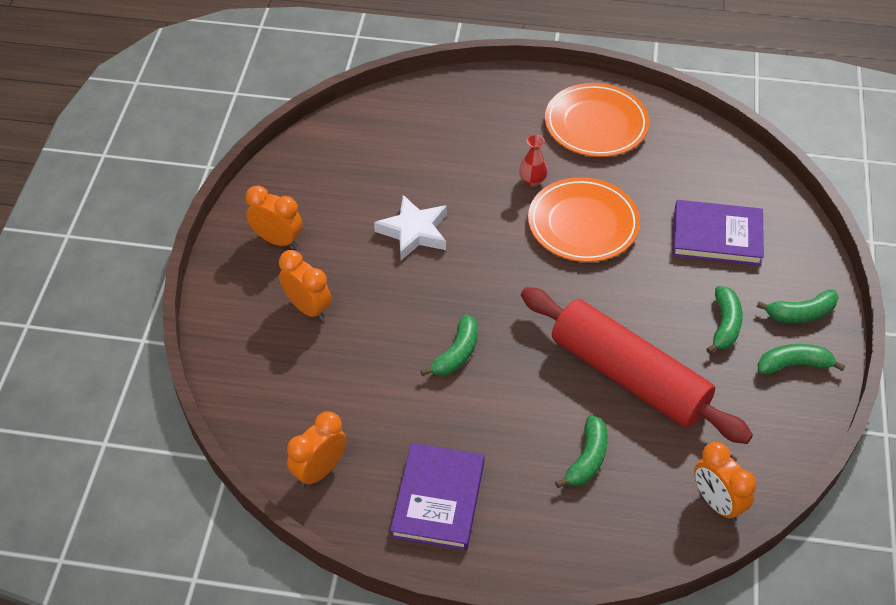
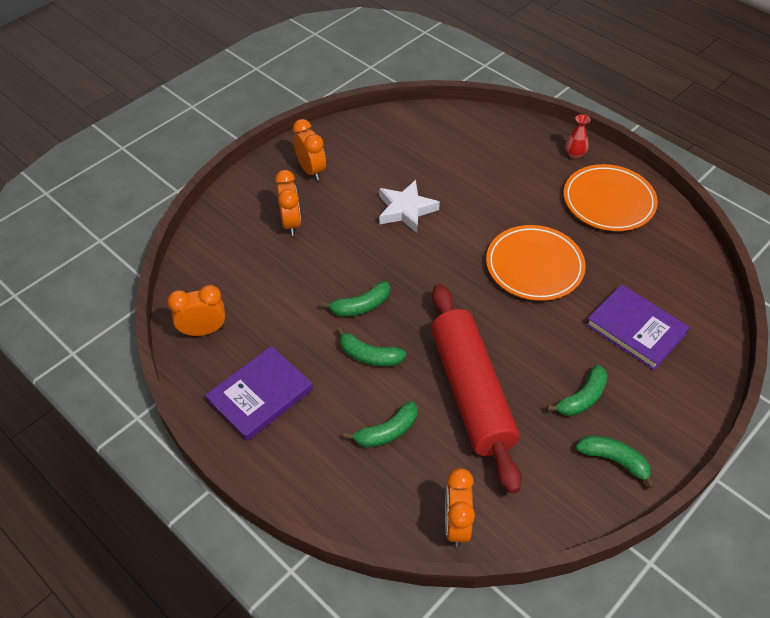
camera: 35 degrees right, 0 degrees up
(532, 181) = (523, 217): red vase -> red vase (574, 154)
(800, 313) = (656, 425): green banana -> green banana (369, 355)

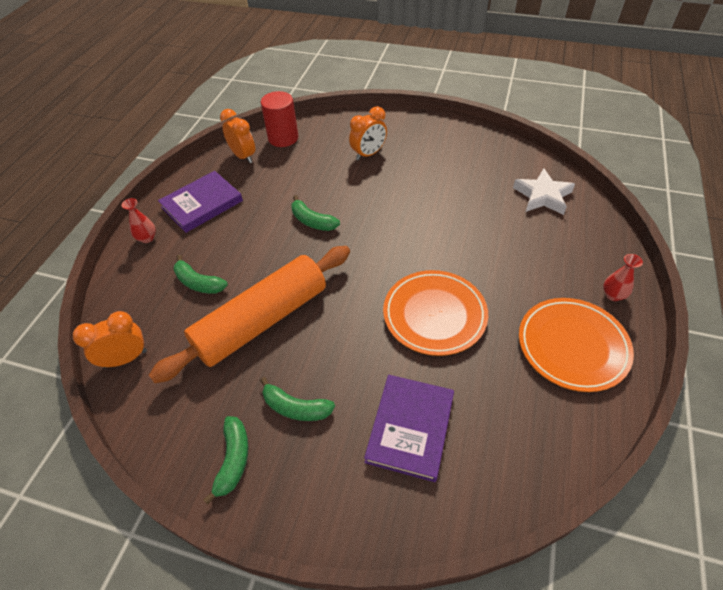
camera: 65 degrees right, 0 degrees up
(200, 283) = (283, 138): none -> red cylinder
(260, 395) = (202, 204): purple book -> purple book turned 60 degrees counterclockwise
(281, 465) = (147, 238): none -> red vase
(311, 170) = (430, 142): orange clock -> none
(369, 355) = (266, 245): green banana -> none
(406, 210) = (433, 207): white star -> white star (542, 196)
(471, 392) = (261, 321): red rolling pin -> orange rolling pin

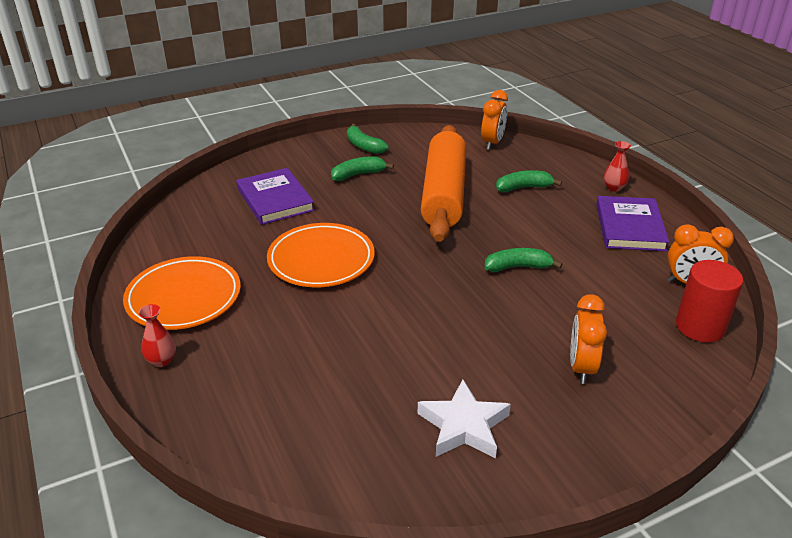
camera: 135 degrees right, 15 degrees down
(542, 196) = (312, 441): white star -> white star (464, 426)

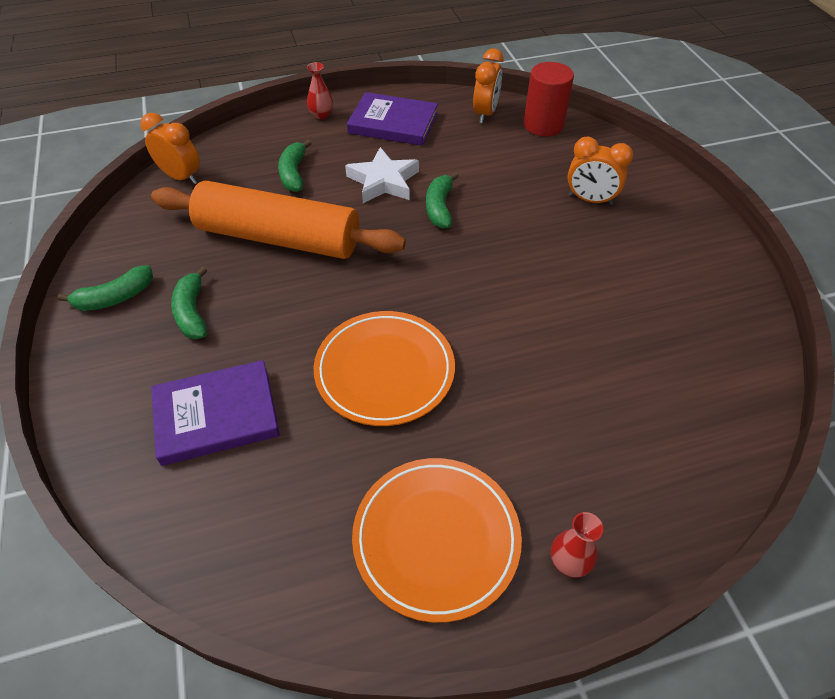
camera: 80 degrees left, 15 degrees up
(464, 426) = (665, 287): white star -> white star (383, 181)

